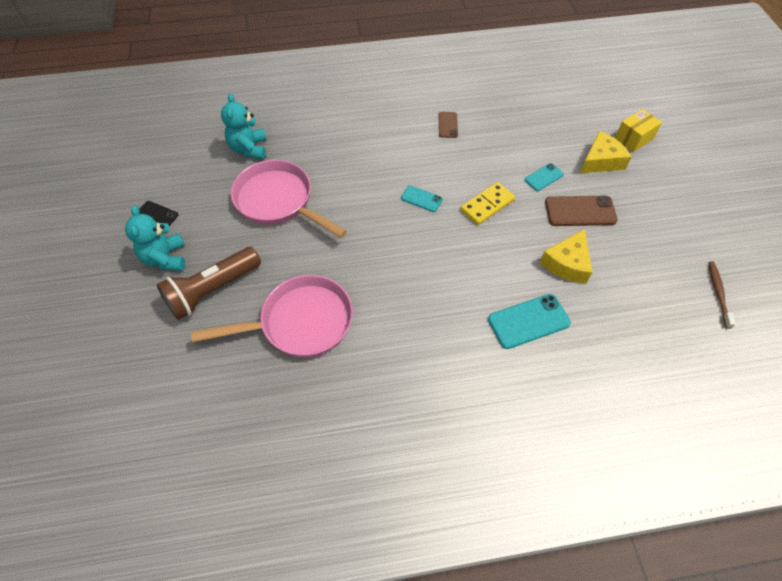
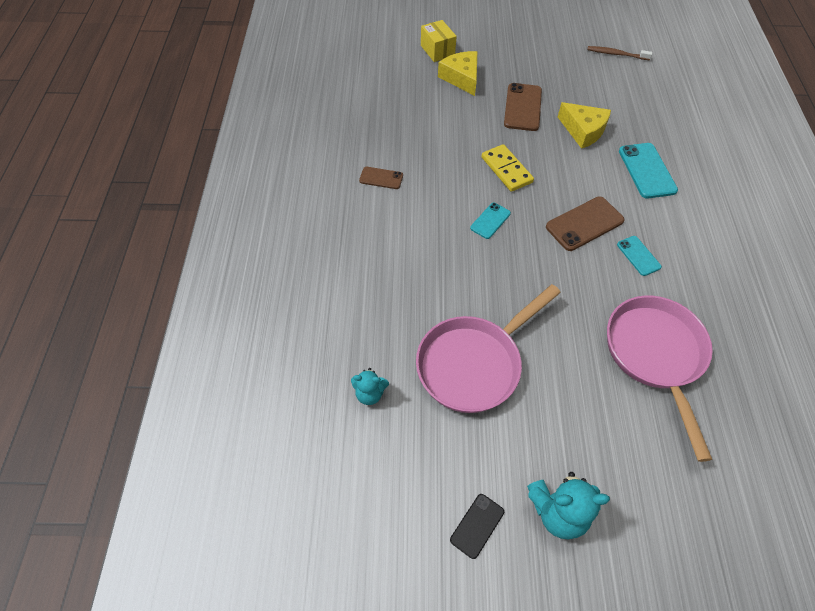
camera: 80 degrees left, 0 degrees up
(212, 290) = (612, 449): brown flashlight -> none
(249, 149) = (370, 393): turquoise teddy bear -> turquoise teddy bear, size x0.60
(437, 267) = (584, 224): none -> brown phone
(543, 177) = (475, 121): turquoise phone -> turquoise phone (638, 256)

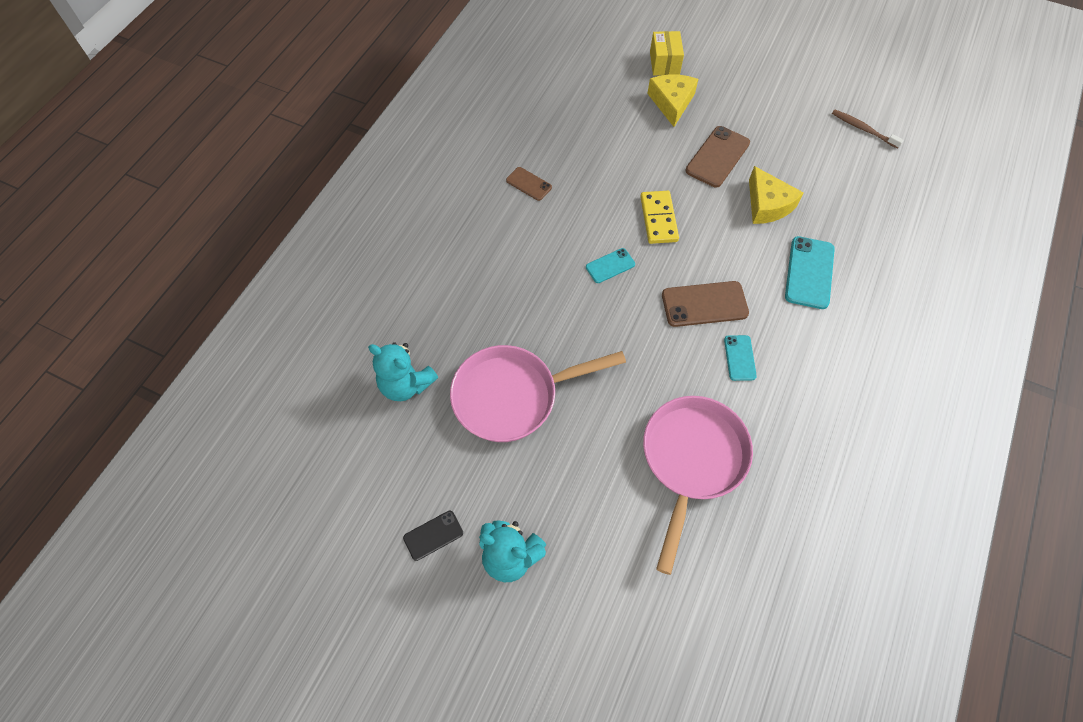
camera: 25 degrees right, 5 degrees up
(370, 393) = (406, 384): turquoise teddy bear -> turquoise teddy bear, size x1.66

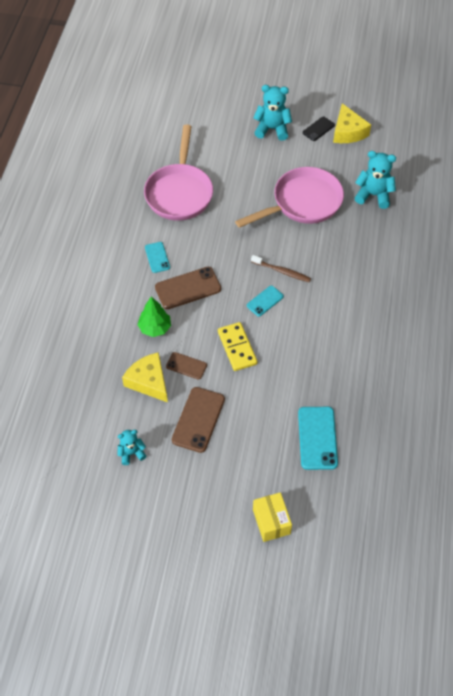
camera: 165 degrees right, 5 degrees down
(529, 184) = (353, 354): brown phone -> brown phone (186, 366)
(671, 103) = (252, 471): yellow cheese -> yellow cheese (348, 132)
(753, 262) = (155, 328): none -> green tree
(792, 141) = (131, 453): none -> turquoise teddy bear
(809, 272) = (111, 330): turquoise phone -> turquoise phone (317, 438)
(863, 129) = (64, 484): brown toothbrush -> brown toothbrush (282, 271)

